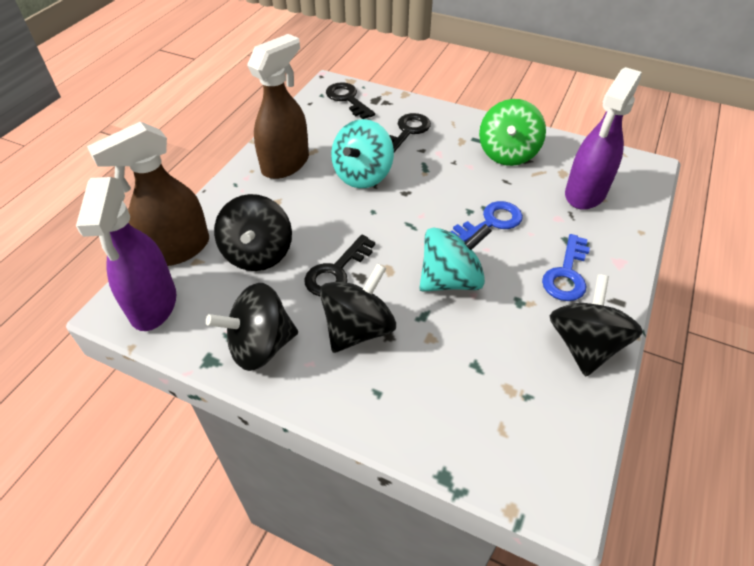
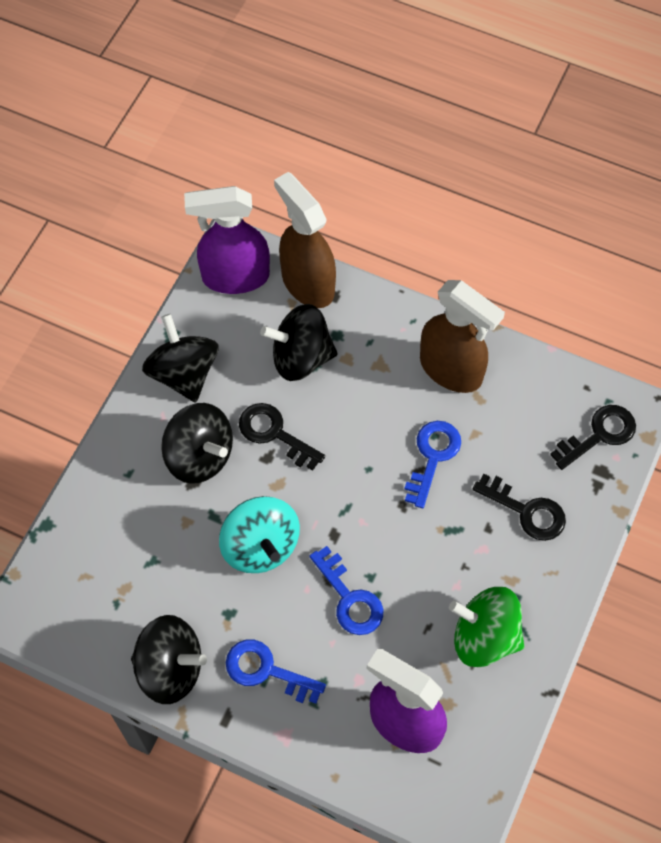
camera: 90 degrees right, 15 degrees up
(362, 175) = (432, 457): turquoise spinning top -> blue key

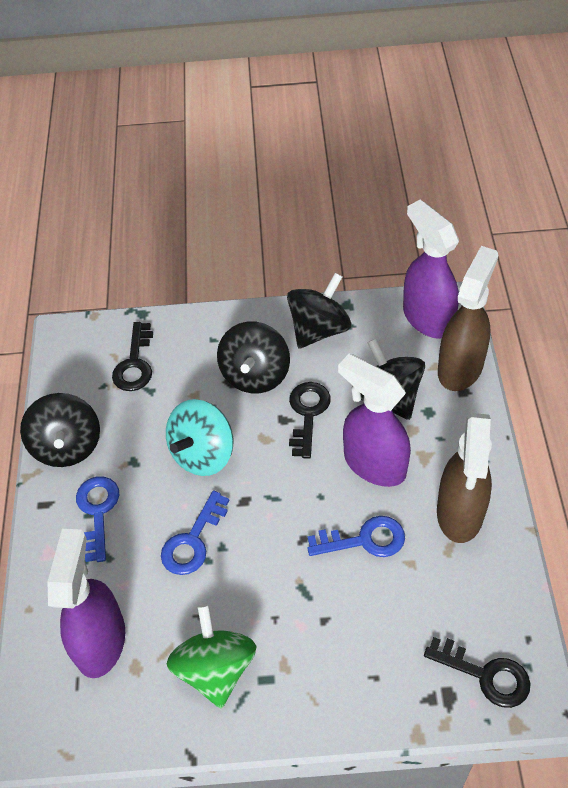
camera: 65 degrees right, 10 degrees down
(363, 408) = (374, 464): none -> purple spray bottle
(526, 511) = (361, 646): black key -> black key (135, 364)

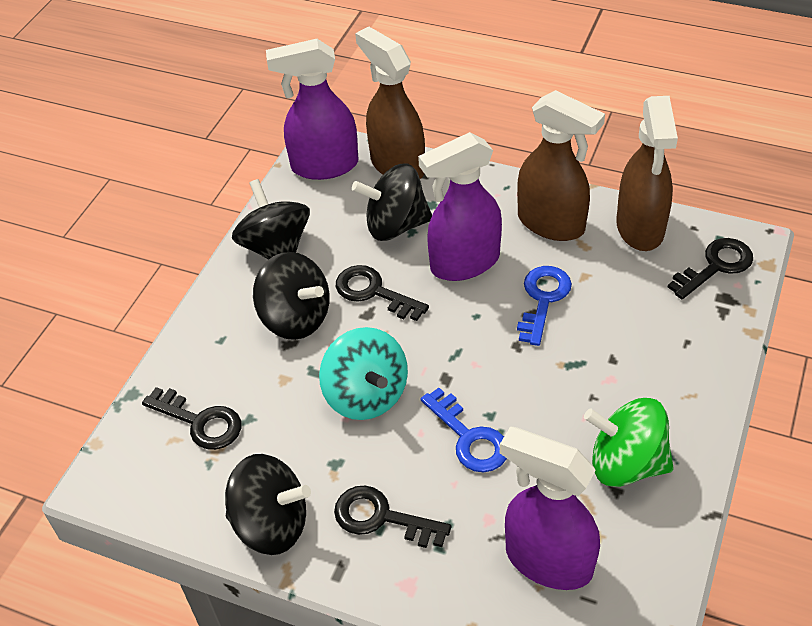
camera: 65 degrees left, 5 degrees down
(97, 512) = (381, 517): blue key -> black key
(497, 590) = (640, 228): none -> brown spray bottle

